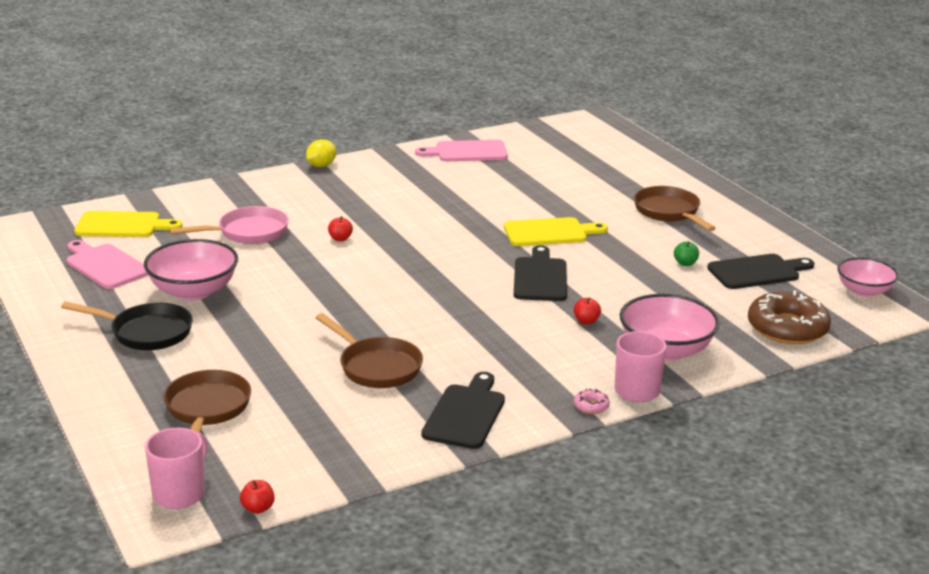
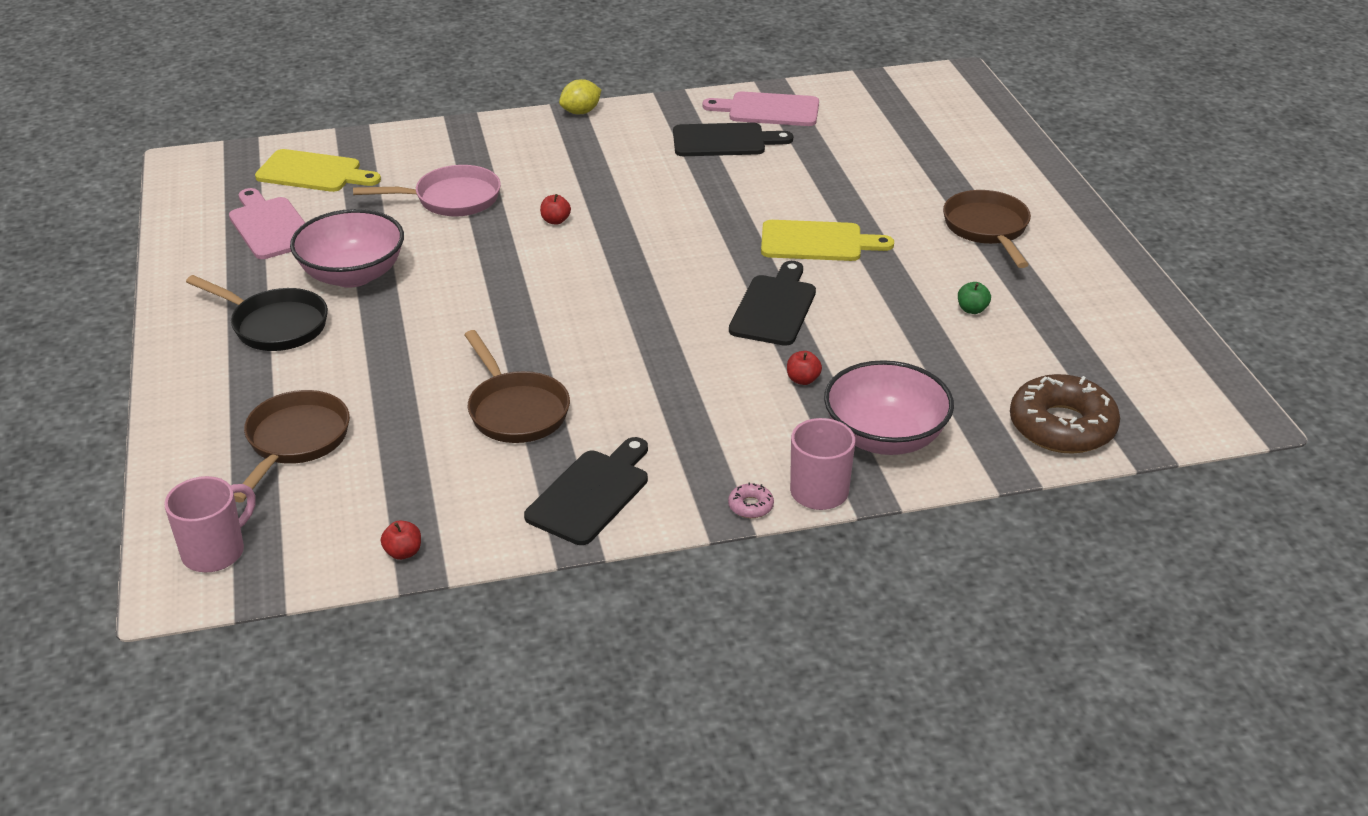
camera: 15 degrees right, 10 degrees up
(258, 508) = (292, 587): red apple -> red apple (403, 552)
(757, 272) = (1063, 334): black cutting board -> black cutting board (724, 141)
(864, 291) = (1196, 383): pink bowl -> none

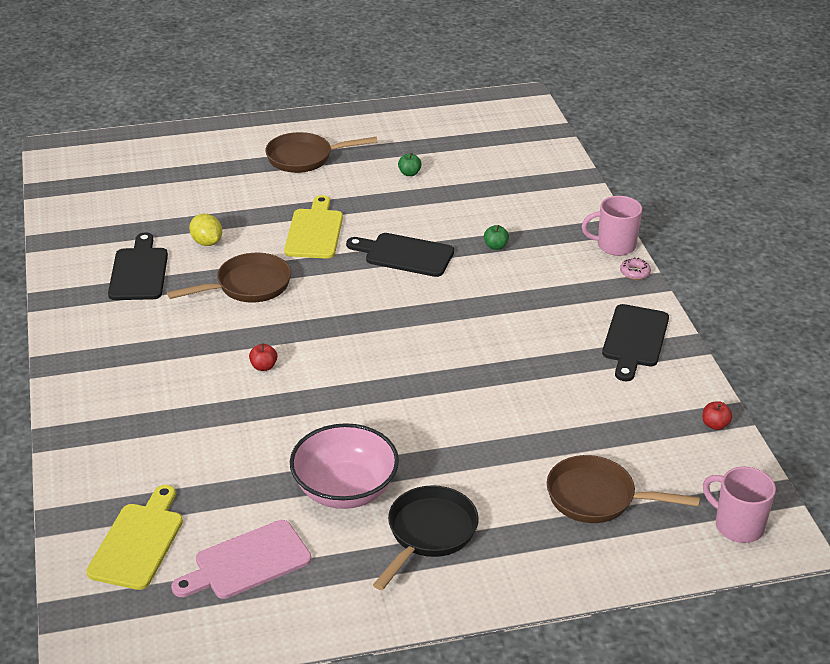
camera: 90 degrees left, 0 degrees up
(451, 199) = (214, 434): pink pan -> none
(515, 410) = (543, 378): brown pan -> brown pan (248, 286)
(581, 112) = (56, 356): yellow lemon -> yellow lemon (207, 242)
(591, 493) = (634, 339): black cutting board -> black cutting board turned 105 degrees counterclockwise
(768, 110) = (87, 246): pink cutting board -> none
(803, 380) = (495, 246): red apple -> green apple
(884, 437) = (556, 218): pink bowl -> none
(1062, 426) = (537, 154): brown donut -> none

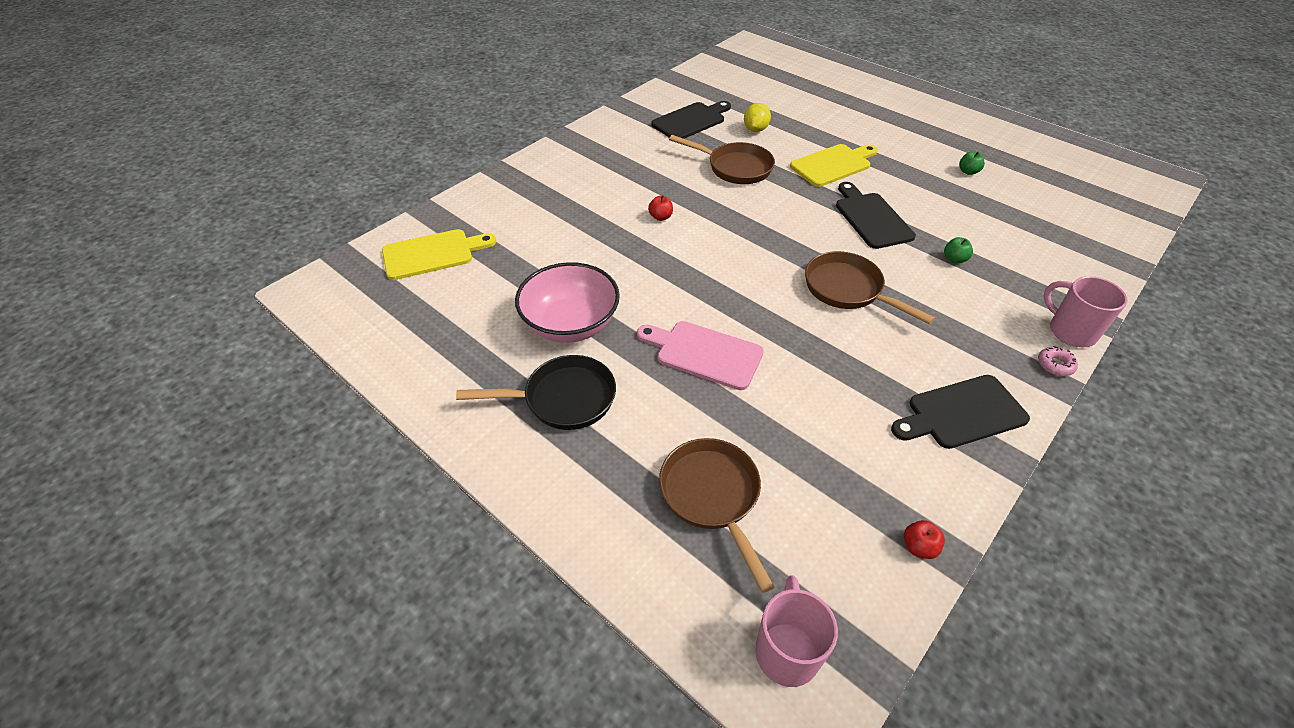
camera: 55 degrees right, 10 degrees up
(247, 562) = (451, 314): pink cutting board -> pink cutting board (704, 353)
(305, 158) = (905, 120): brown pan -> brown pan (848, 290)

